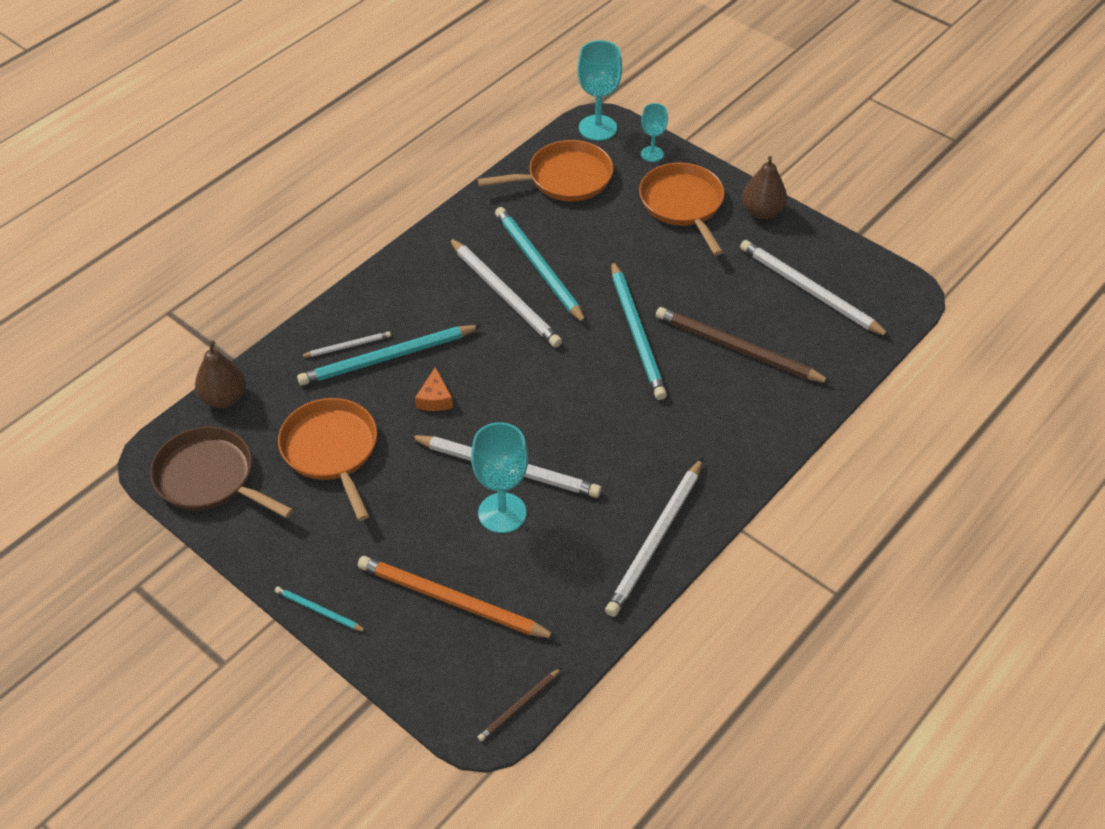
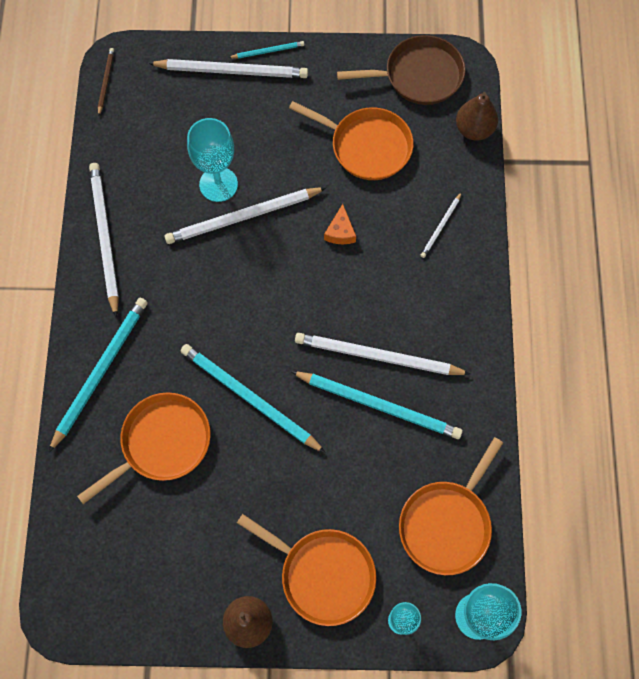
camera: 140 degrees right, 20 degrees up
(387, 358) = (404, 238): turquoise pencil -> turquoise pencil (101, 371)
(435, 398) = (340, 231): orange cheese -> orange cheese turned 135 degrees counterclockwise
(452, 601) = (198, 110): orange pencil -> none
(737, 349) = (162, 442): brown pencil -> orange pan
(809, 291) = (145, 553): white pencil -> white pencil (232, 71)

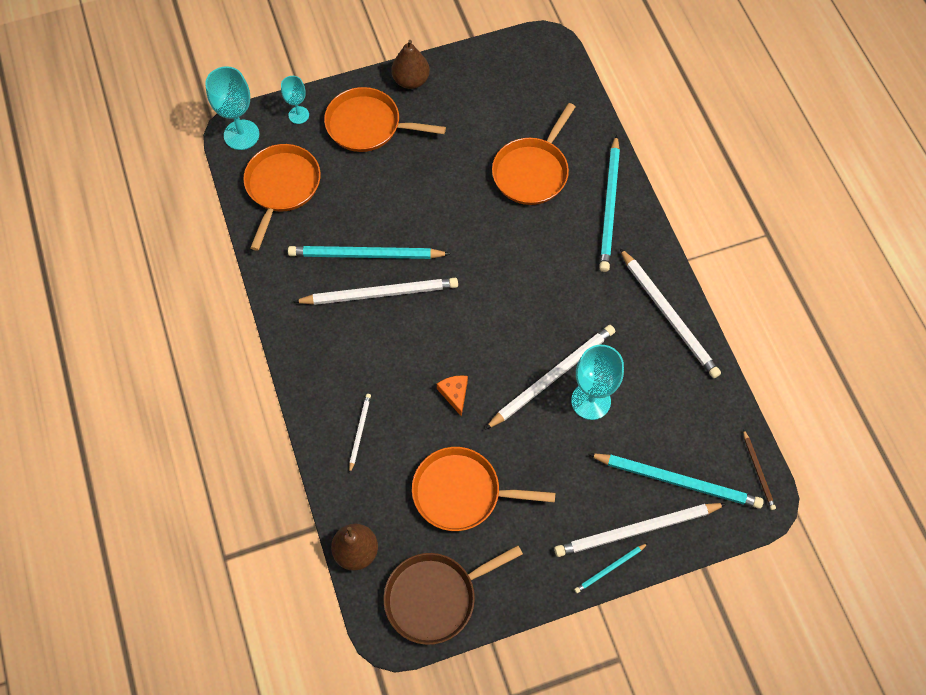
camera: 160 degrees right, 5 degrees down
(249, 398) = (477, 226): turquoise pencil -> turquoise pencil (677, 481)

